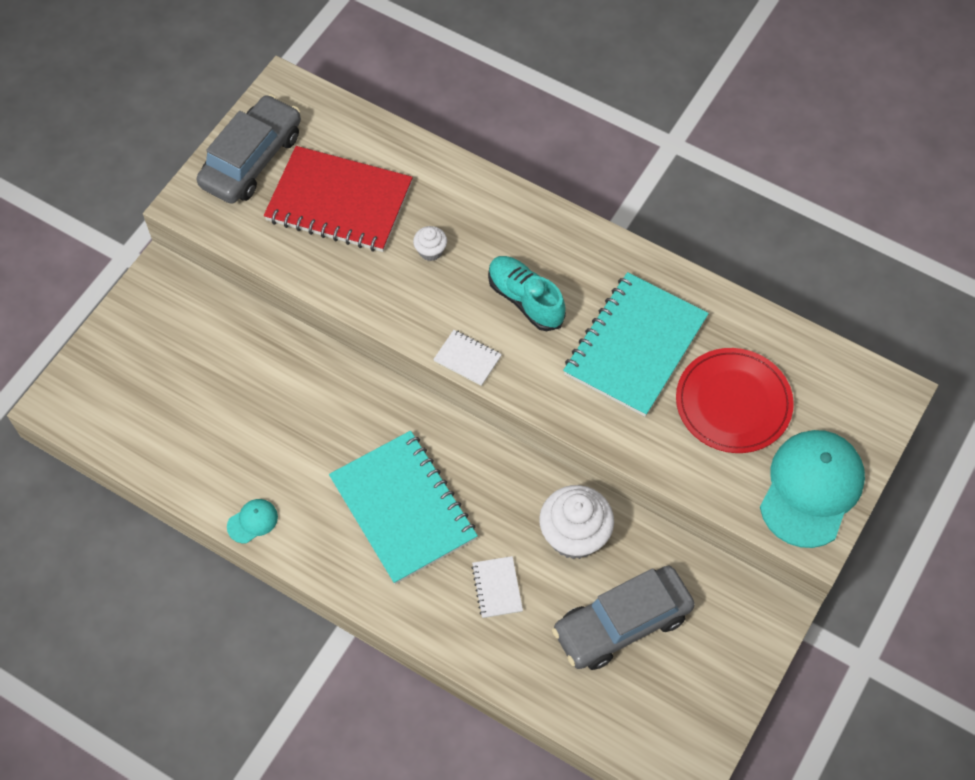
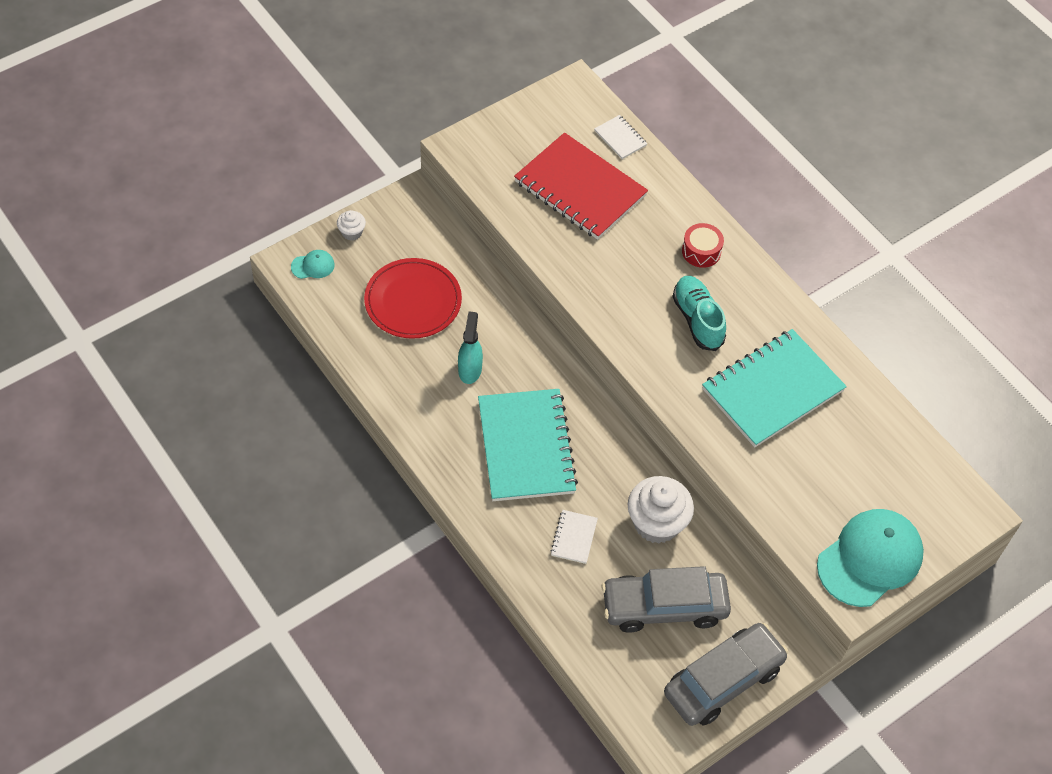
camera: 20 degrees right, 5 degrees down
(252, 159) = (525, 131): grey car -> grey car (723, 680)
(252, 521) = (402, 409): turquoise cap -> turquoise cap (313, 266)
(305, 446) = (470, 369): none -> turquoise spray bottle
(430, 251) = (637, 253): white cupcake -> white cupcake (352, 232)
(467, 359) = (628, 347): white notebook -> white notebook (620, 138)
(496, 223) = (701, 251): none -> red drum
(733, 403) = (835, 466): red plate -> red plate (413, 301)

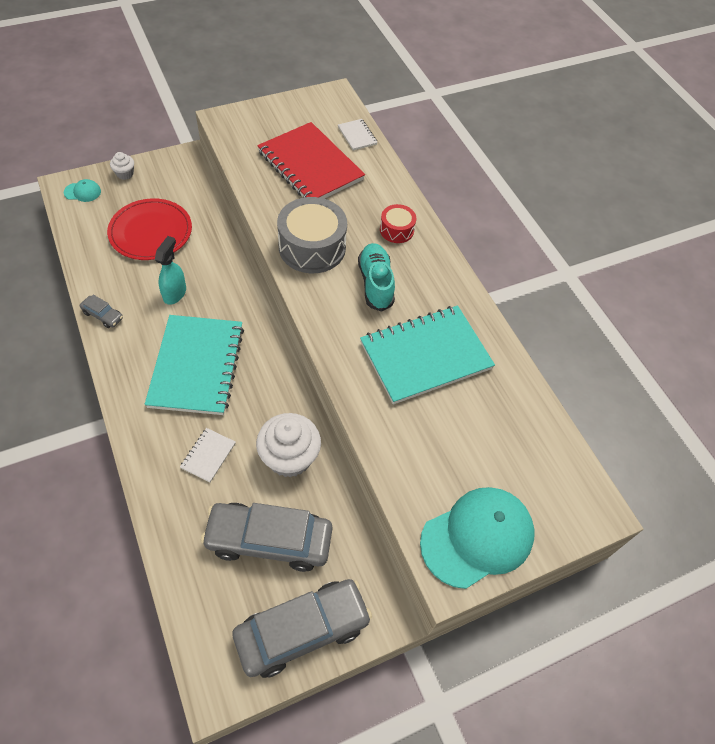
camera: 10 degrees right, 0 degrees up
(402, 410) = (103, 315): none -> grey car
(616, 290) = (312, 247): none -> grey drum

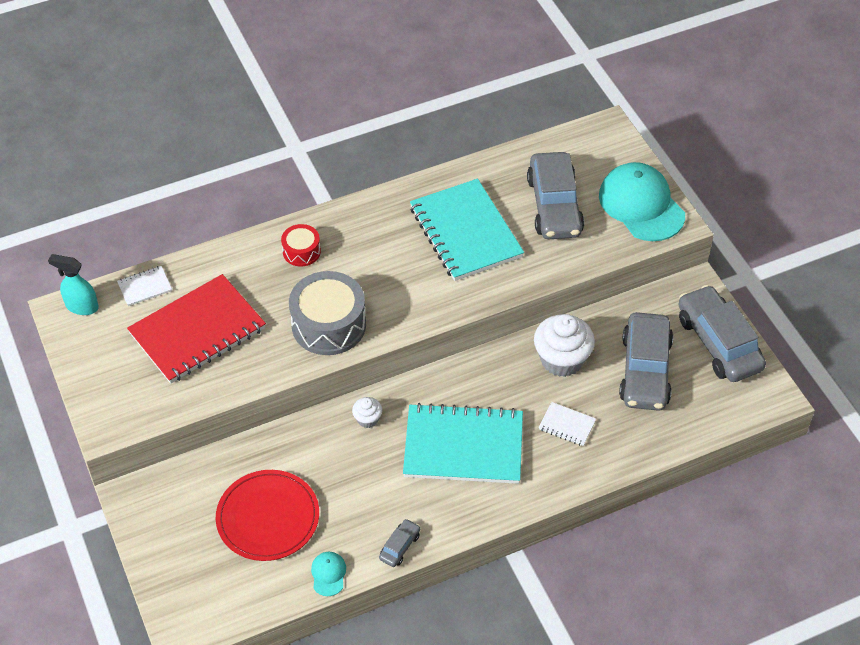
camera: 85 degrees left, 5 degrees down
(82, 192) = (195, 607): turquoise cap -> turquoise cap (328, 574)
(125, 174) = (161, 563): white cupcake -> white cupcake (367, 419)
(175, 293) = (364, 479): turquoise spray bottle -> turquoise spray bottle (81, 306)
(375, 283) = (378, 270): turquoise shoe -> none
(468, 441) = (554, 206): none -> grey car

